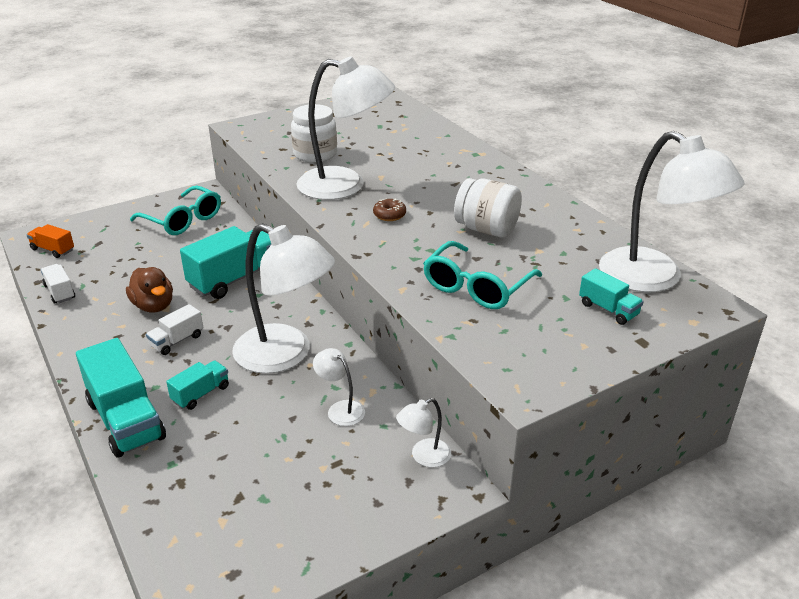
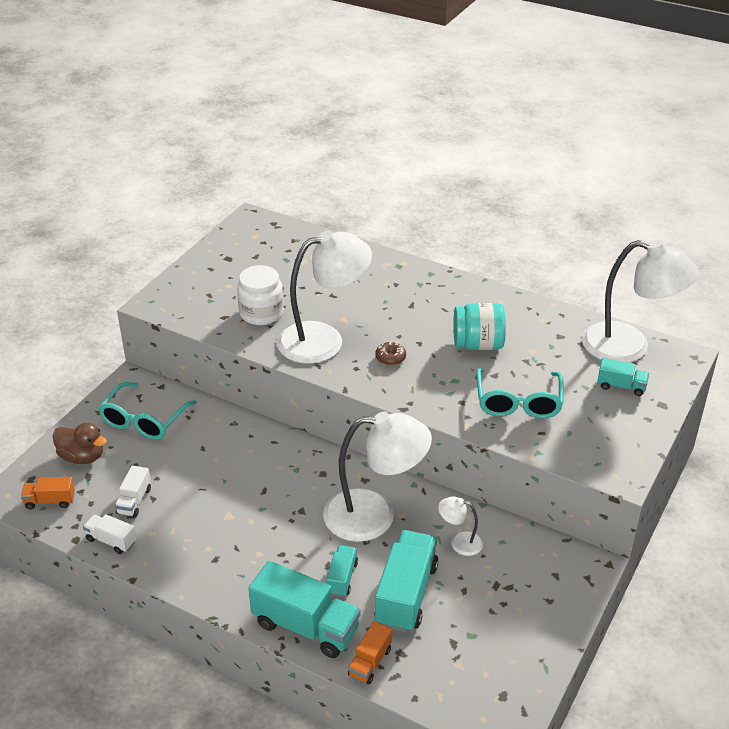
camera: 30 degrees left, 5 degrees up
(144, 477) = (370, 662): none -> orange truck
(153, 306) = (216, 518): brown duck -> brown duck (82, 457)
(177, 341) = (272, 541): white truck -> white truck (134, 501)
(182, 220) = (144, 420): turquoise glasses -> turquoise glasses turned 105 degrees clockwise
(235, 279) = (260, 462): turquoise truck -> turquoise truck (406, 594)
(424, 457) = (550, 552): white lamp -> none
(486, 229) = (478, 344): white jar -> turquoise jar

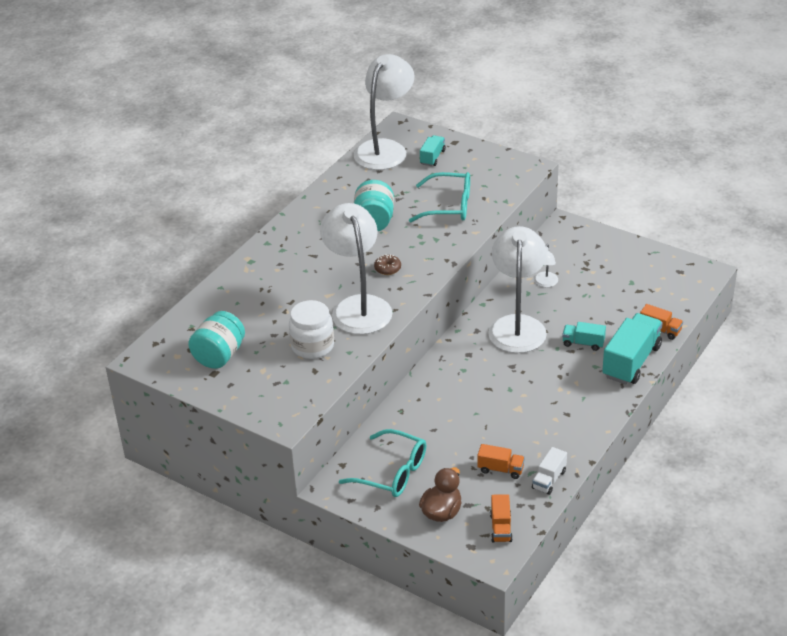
camera: 85 degrees left, 0 degrees up
(134, 501) = (500, 469): white truck -> orange truck
(252, 259) = (219, 356): none -> turquoise jar
(406, 594) = (597, 311): turquoise truck -> none

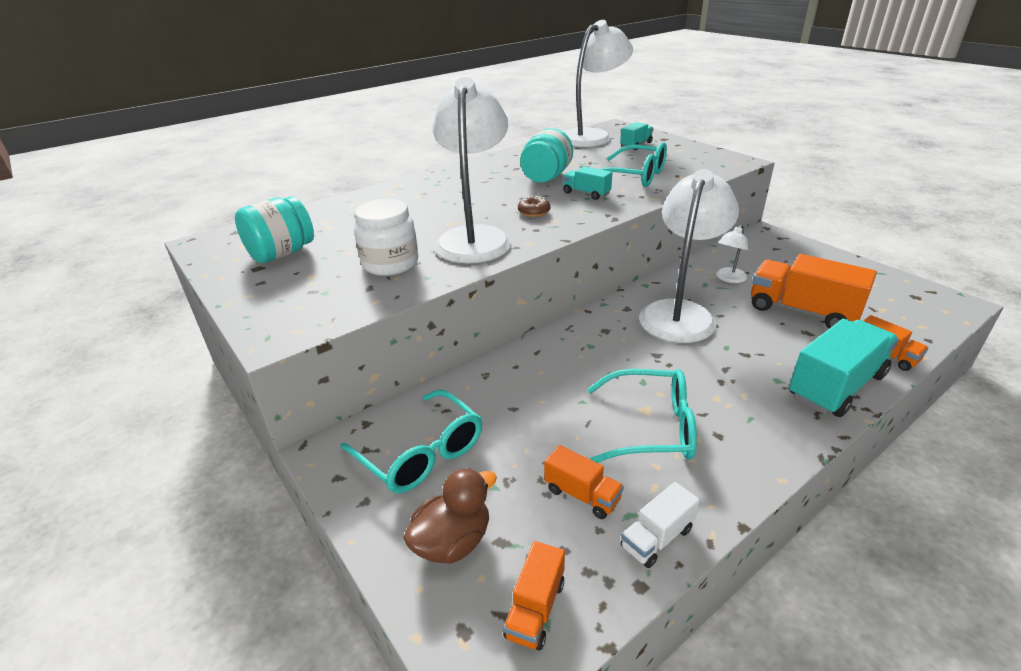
camera: 20 degrees right, 5 degrees down
(525, 419) = (650, 427): none -> turquoise glasses
(583, 343) = (765, 349): turquoise truck -> turquoise truck (586, 193)
(603, 304) = (802, 311): none -> orange truck

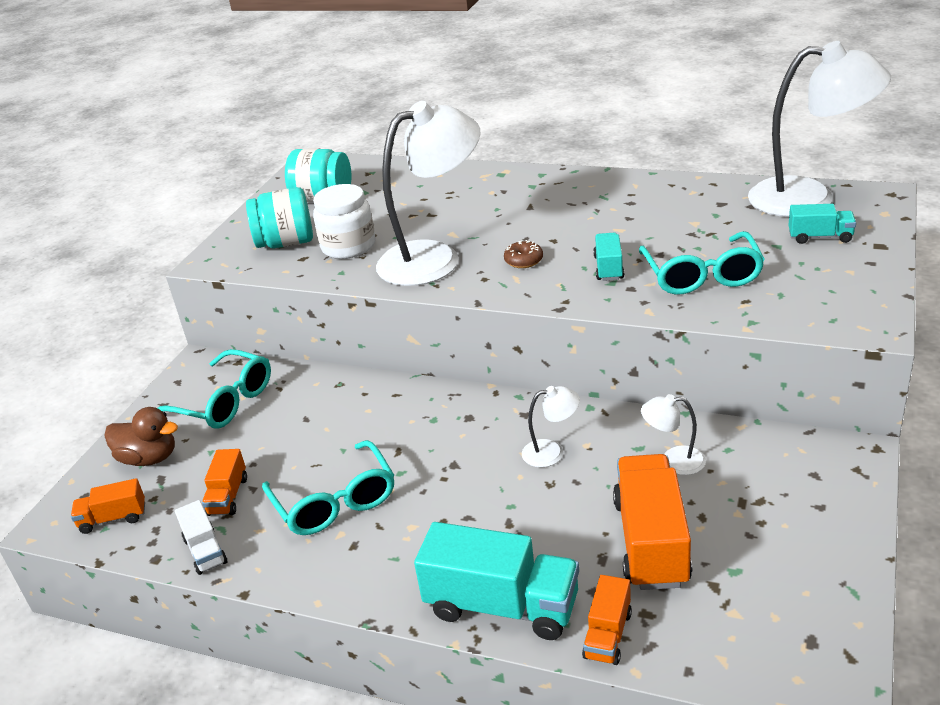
camera: 60 degrees right, 0 degrees up
(420, 453) = (223, 401): turquoise glasses -> turquoise glasses turned 75 degrees counterclockwise
(546, 177) = (626, 228): turquoise jar -> turquoise jar (286, 243)
(657, 538) = (205, 551): white truck -> white truck turned 135 degrees counterclockwise
(680, 313) = (551, 452): white lamp -> white lamp, size x0.44

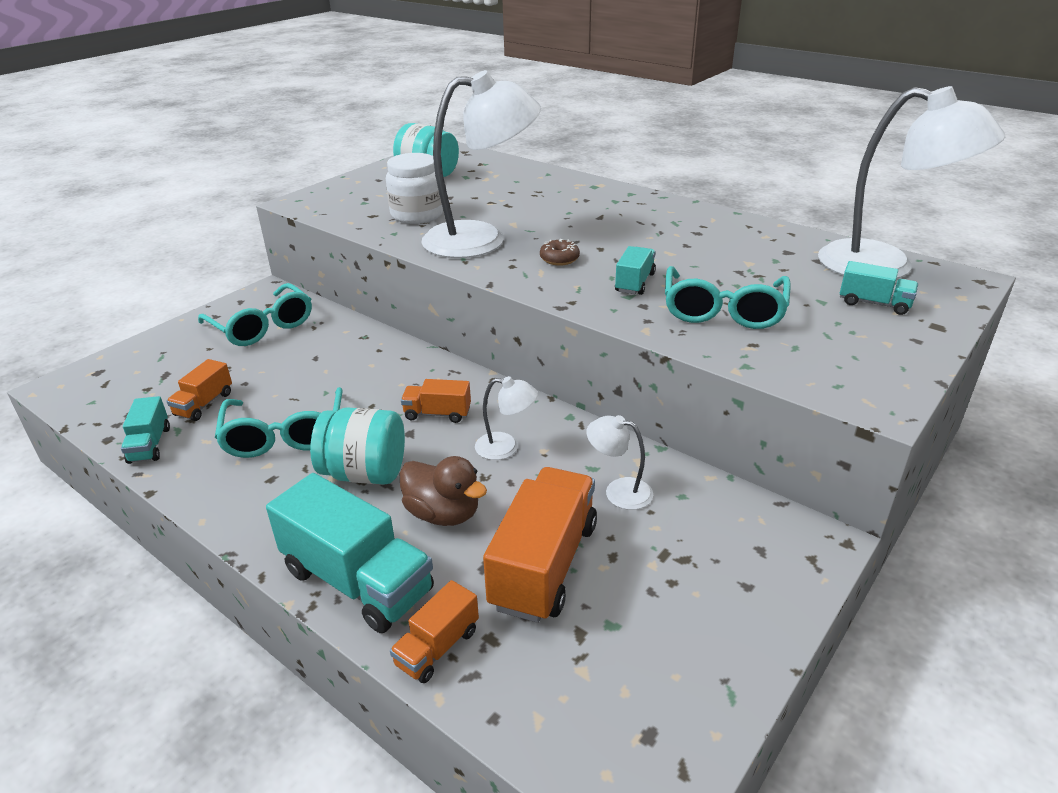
camera: 15 degrees right, 0 degrees up
(113, 518) = (104, 396): orange truck -> orange truck (437, 414)
(149, 458) = (170, 355): brown duck -> brown duck (443, 514)
(205, 551) = (150, 445): white truck -> turquoise truck
(286, 243) = (369, 201): turquoise jar -> turquoise jar (365, 473)

